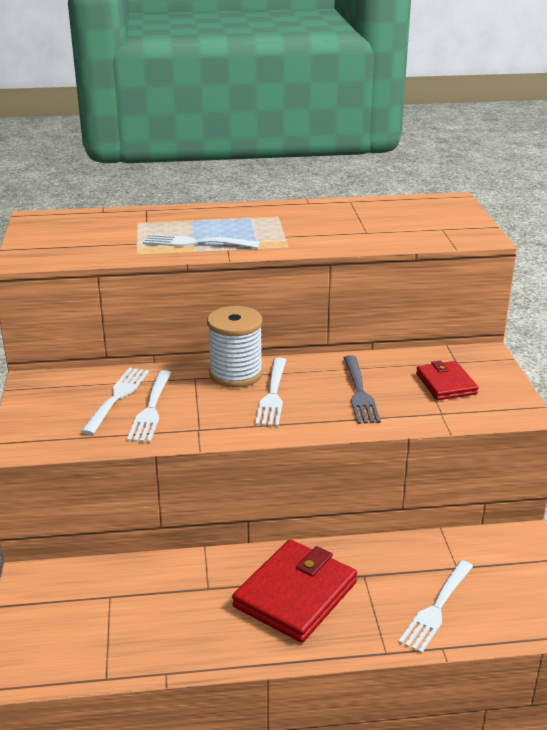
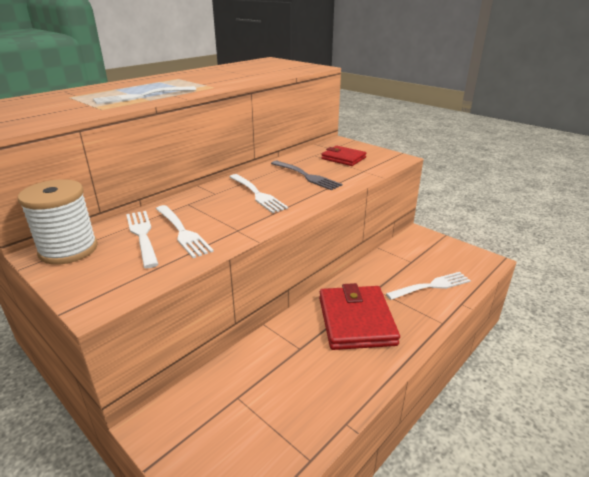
camera: 40 degrees left, 0 degrees up
(236, 374) = (214, 192): white spool -> white spool (68, 250)
(436, 608) = (431, 286): white fork -> white fork turned 105 degrees counterclockwise

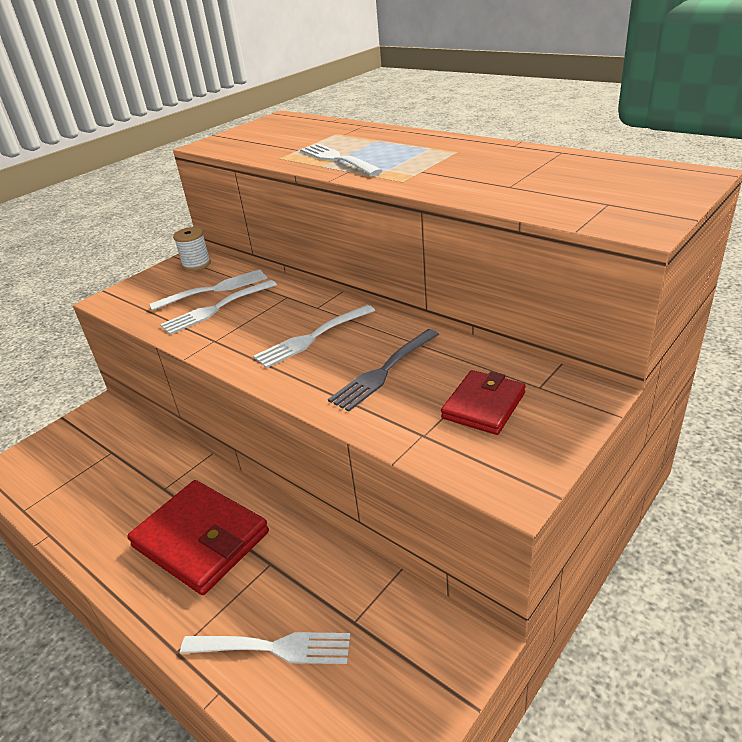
camera: 90 degrees right, 5 degrees up
(68, 250) = (196, 264): white spool -> white spool, size x0.59
(356, 320) = (201, 539): red wallet -> red wallet turned 45 degrees clockwise
(431, 286) = (273, 648): white fork -> white fork turned 60 degrees counterclockwise

